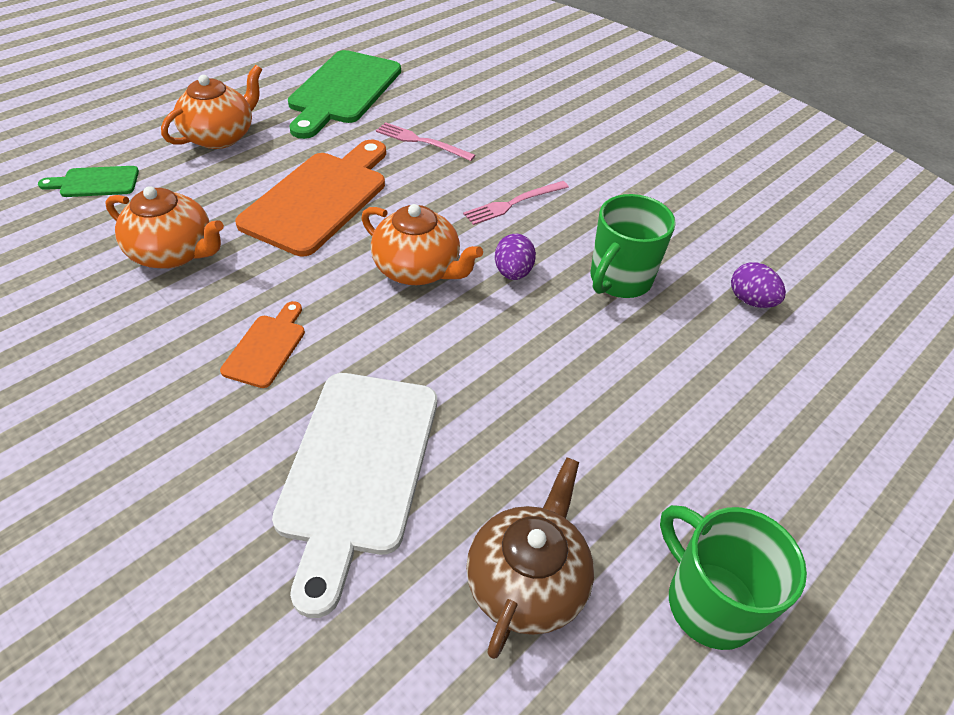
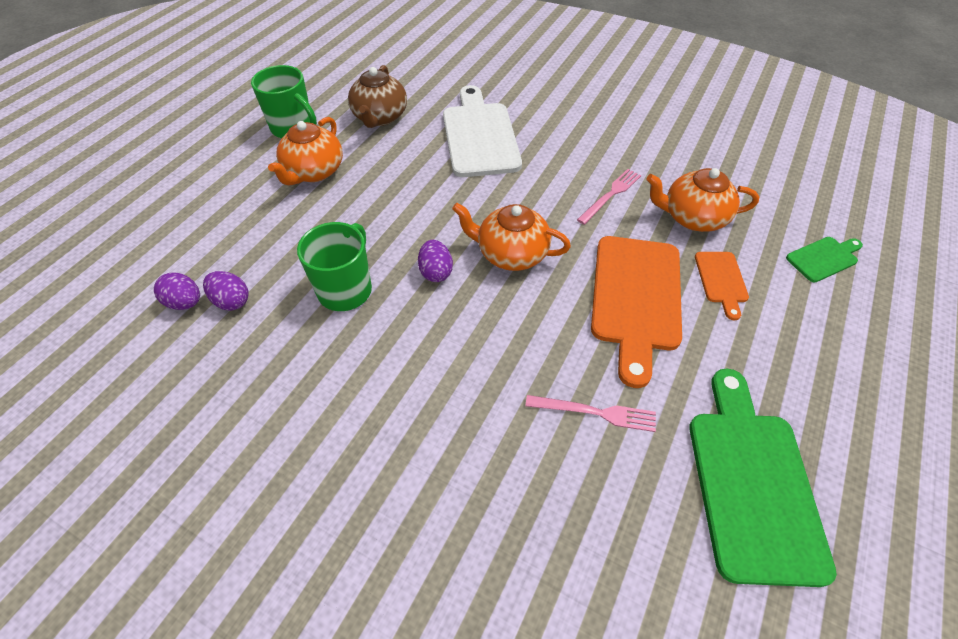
camera: 165 degrees right, 5 degrees up
(220, 136) = (795, 347): orange teapot -> orange teapot (313, 172)
(266, 347) = (573, 176): orange cutting board -> orange cutting board (721, 280)
(513, 203) = (459, 348): pink fork -> pink fork (610, 195)
(805, 312) = (185, 303): none -> purple egg

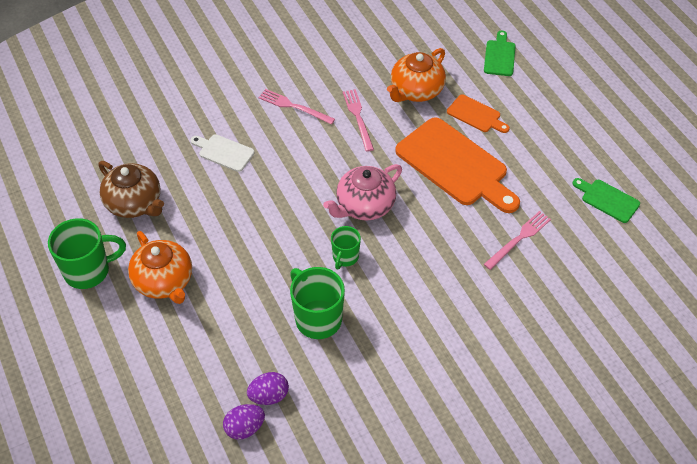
camera: 55 degrees left, 0 degrees up
(436, 272) = (345, 257): purple egg -> green mug
(479, 136) = (224, 152): white cutting board -> white cutting board, size x0.49
(511, 254) = (364, 206): orange teapot -> pink teapot
(574, 149) = (294, 106): none -> pink fork
(752, 483) = (607, 200): green cutting board -> green cutting board, size x0.49

